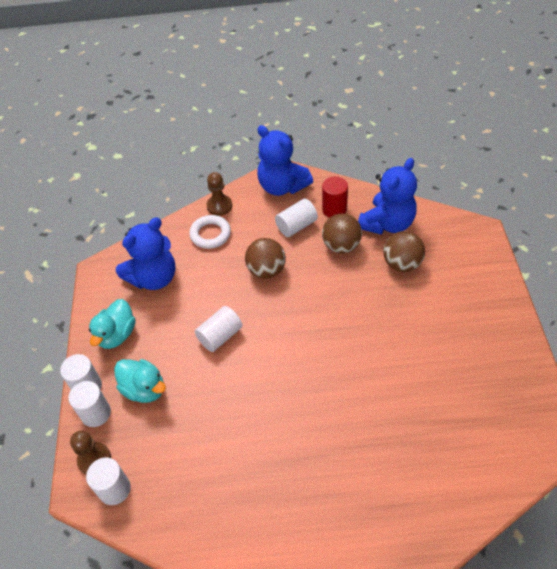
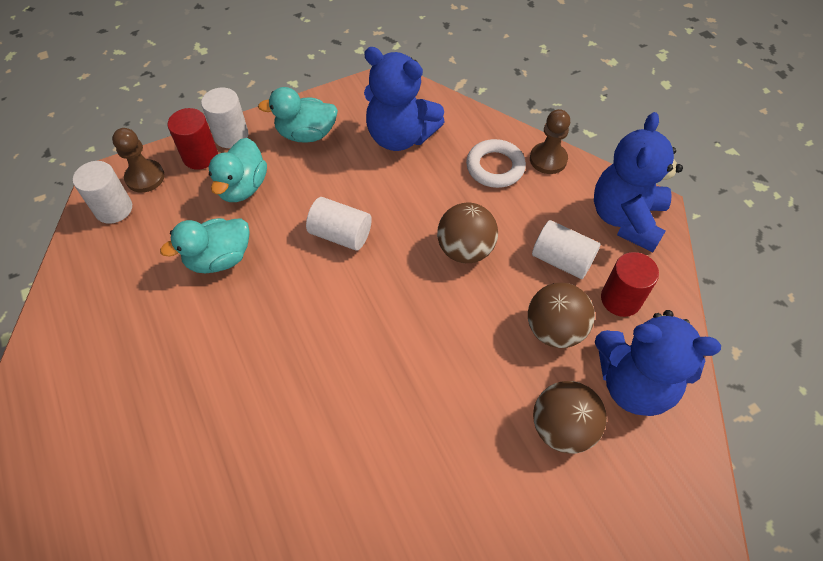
camera: 65 degrees right, 5 degrees up
(96, 413) = (200, 156): white cylinder -> red cylinder
(203, 418) = (219, 259): none -> turquoise duck

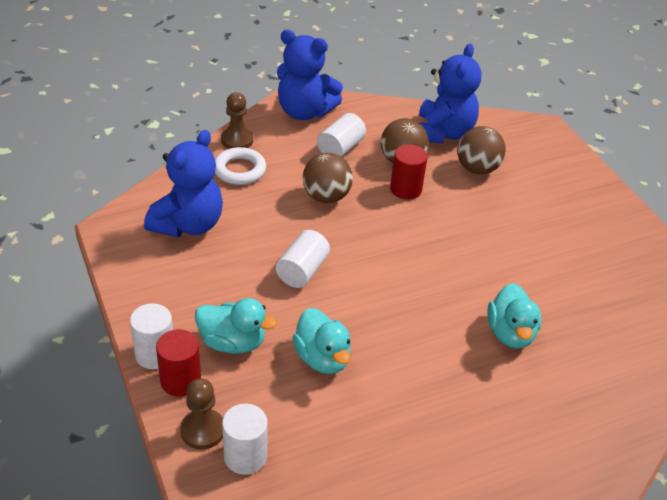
camera: 90 degrees left, 15 degrees down
(306, 134) = (168, 292): turquoise duck -> turquoise duck (510, 333)
(620, 299) = (376, 127): red cylinder -> red cylinder (406, 189)

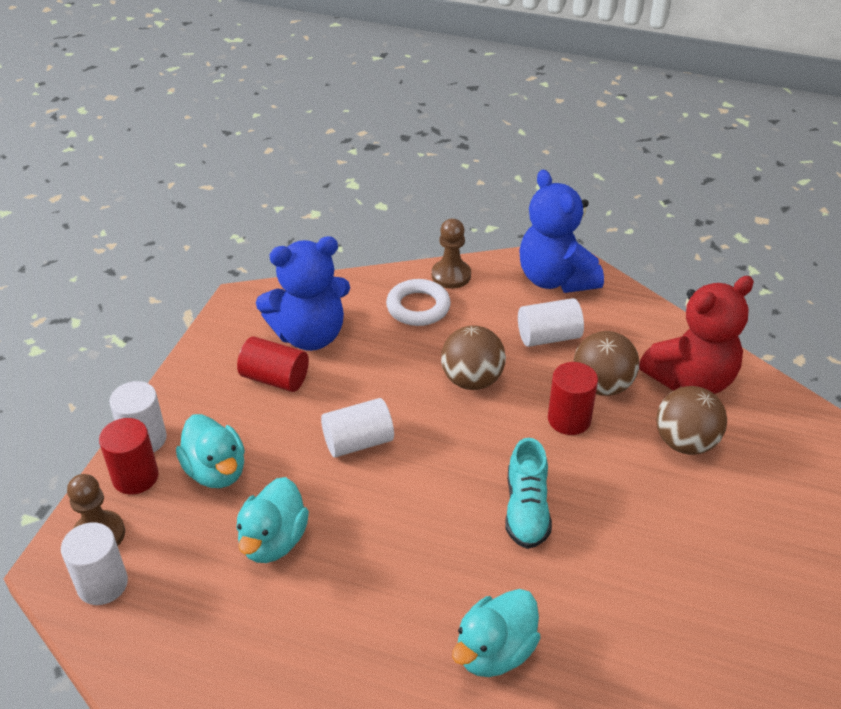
camera: 45 degrees right, 0 degrees up
(199, 264) = (275, 378): none -> red cylinder
(441, 251) = (526, 510): none -> turquoise shoe
(442, 133) = (691, 379): blue teddy bear -> red teddy bear

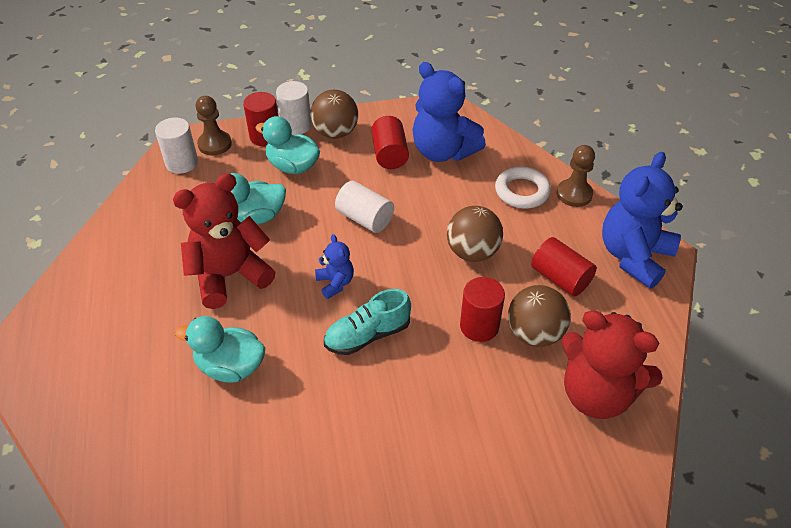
camera: 60 degrees right, 5 degrees up
(216, 471) = (293, 166): turquoise duck -> turquoise duck turned 90 degrees clockwise
(353, 603) = (229, 276): none -> red teddy bear
(435, 507) = (335, 283): none -> blue teddy bear
(548, 337) = (560, 278): white cylinder -> red cylinder
(685, 443) = (515, 415): brown ball -> brown ball (335, 133)

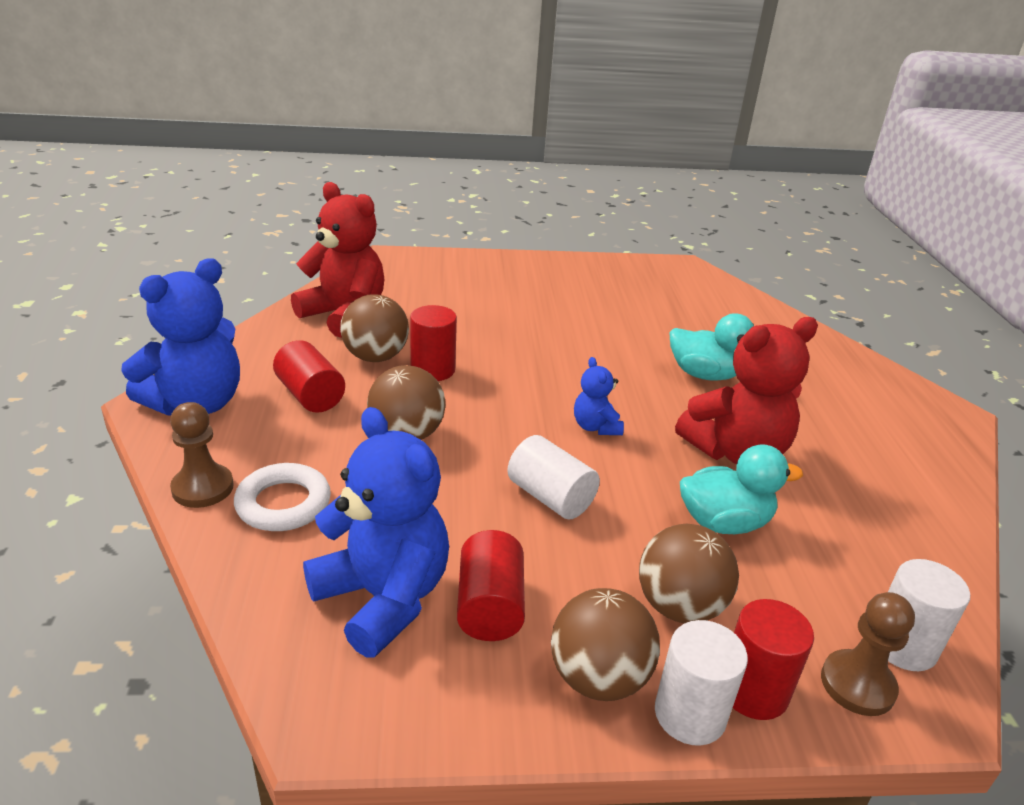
camera: 175 degrees left, 15 degrees down
(293, 166) = (679, 606): turquoise duck -> brown ball
(367, 335) = (559, 378): turquoise shoe -> none

